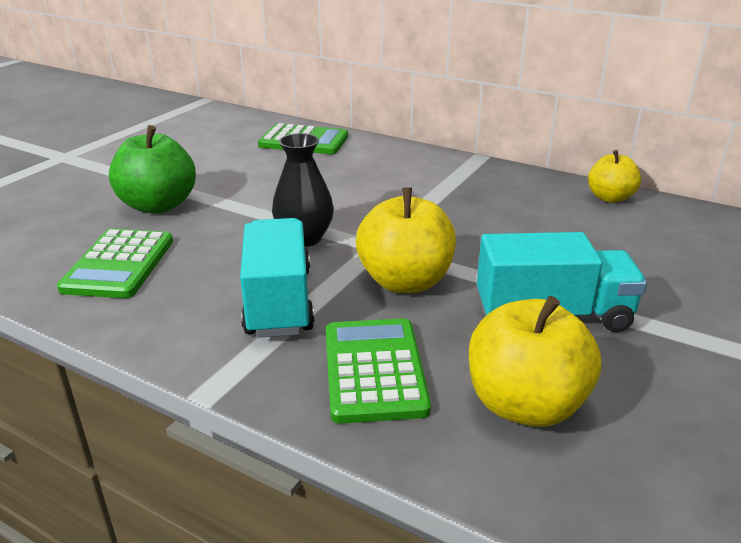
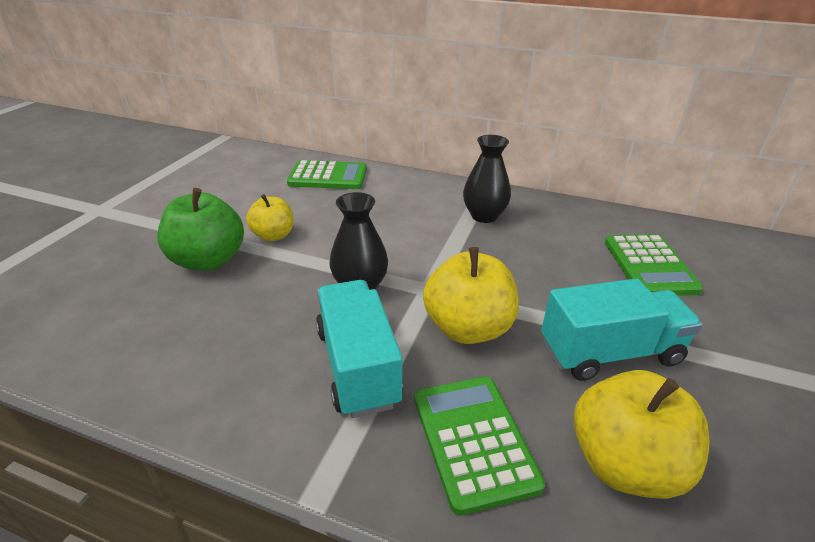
camera: 10 degrees left, 5 degrees up
(119, 264) = (185, 337): green calculator -> green calculator (649, 266)
(463, 186) = (484, 216): none -> black vase
(610, 198) = (609, 218): yellow apple -> yellow apple (273, 235)

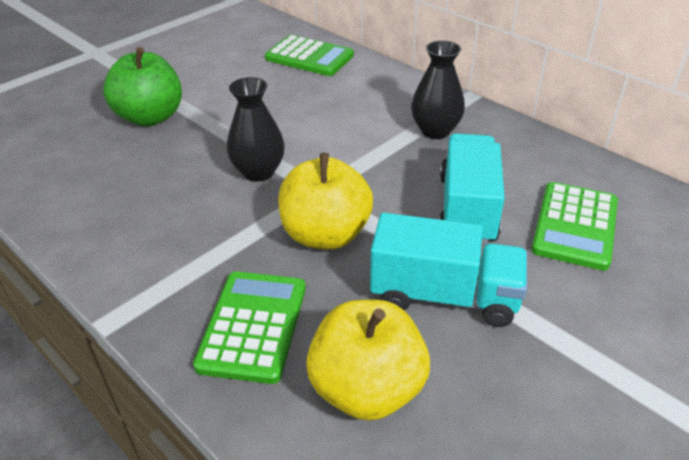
camera: 25 degrees right, 5 degrees up
(273, 235) = (218, 106): yellow apple -> none
(357, 366) = (206, 239): turquoise truck -> turquoise truck (467, 209)

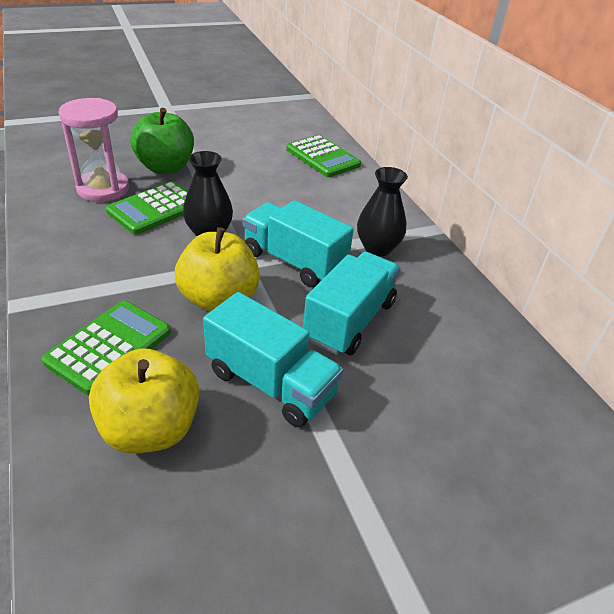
camera: 20 degrees right, 0 degrees up
(98, 162) = (103, 189): none -> pink hourglass
(368, 171) = (294, 262): none -> turquoise truck
(575, 226) = (434, 370): green calculator -> green calculator (155, 209)

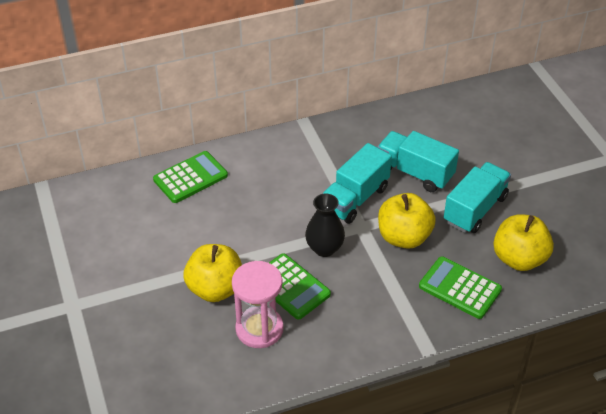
camera: 85 degrees left, 5 degrees up
(165, 167) = (215, 289): green apple -> yellow apple
(377, 248) = (332, 153): black vase -> none

